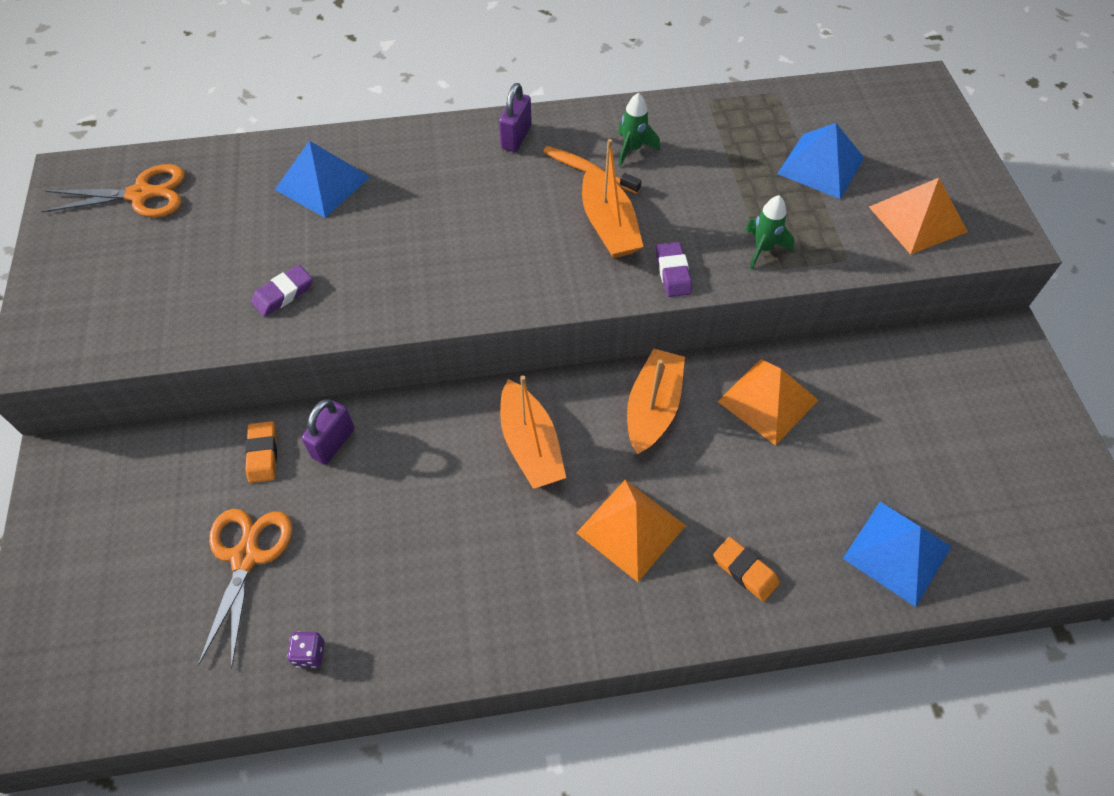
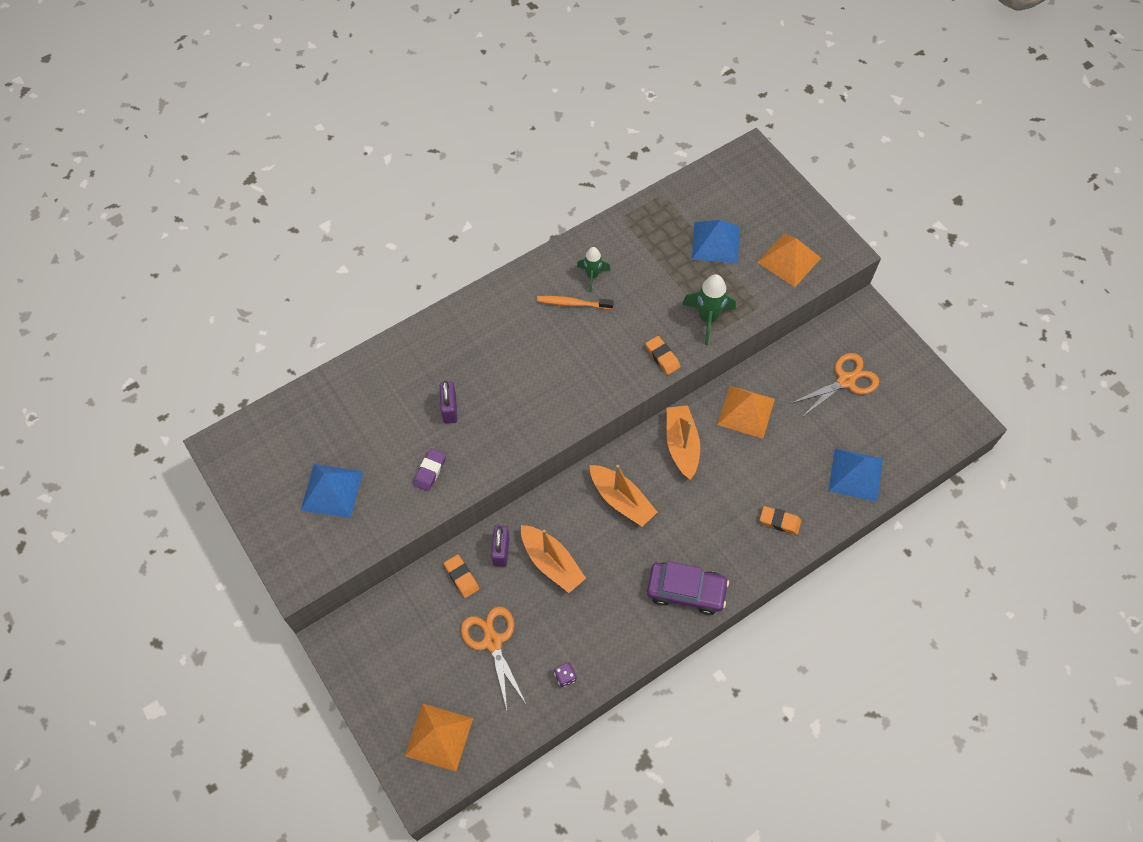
camera: 25 degrees left, 5 degrees up
(141, 194) = (284, 440): orange scissors -> orange scissors (845, 381)
(322, 183) = (403, 382): blue pyramid -> blue pyramid (332, 490)
(516, 137) = (511, 296): purple padlock -> purple padlock (449, 409)
(552, 609) = (686, 591): none -> purple car
(608, 225) = (606, 339): orange boat -> orange boat (551, 563)
(631, 529) = (706, 525): orange pyramid -> orange pyramid (439, 737)
(673, 273) = (662, 357): purple eraser -> orange eraser
(763, 249) = (707, 318): green rocket -> green rocket, size x1.54

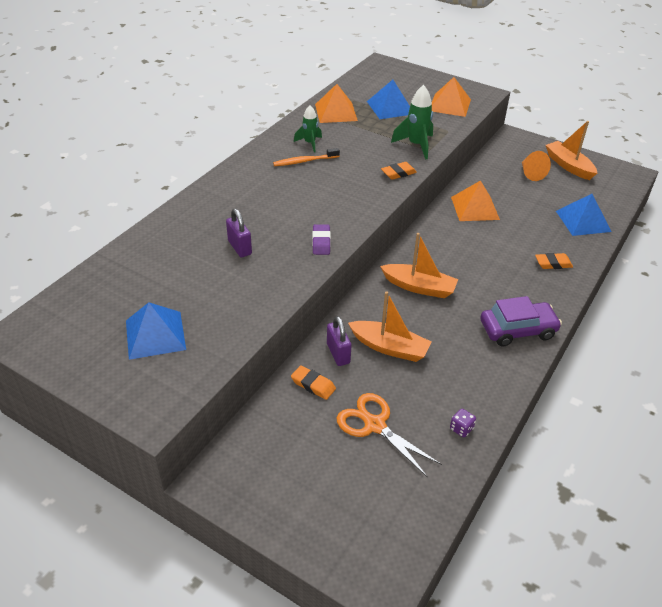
camera: 25 degrees left, 20 degrees down
(430, 471) = (247, 293): purple eraser -> purple eraser (321, 242)
(439, 737) = (372, 527): orange pyramid -> orange pyramid (336, 112)
(662, 357) = (398, 173): orange eraser -> orange eraser turned 60 degrees counterclockwise
(681, 445) = (441, 240): orange boat -> orange boat (568, 166)
(845, 381) = (531, 174): orange scissors -> orange cone

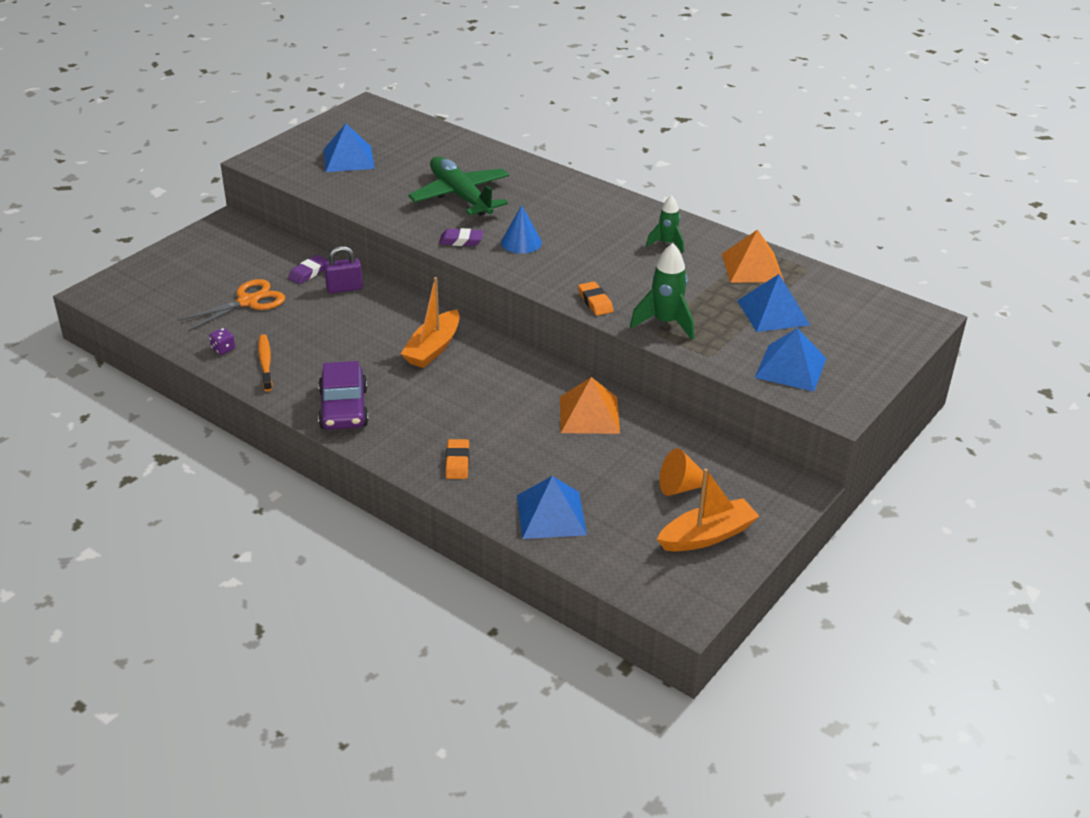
camera: 95 degrees right, 5 degrees down
(239, 247) = (461, 196): purple padlock -> green plane
(304, 161) = (624, 238): orange toothbrush -> orange toothbrush (265, 363)
(313, 385) = (308, 273): orange eraser -> purple eraser
(318, 210) = (521, 242): none -> blue cone
(389, 347) = (343, 319): orange boat -> none
(449, 105) = (791, 367): orange pyramid -> blue pyramid

